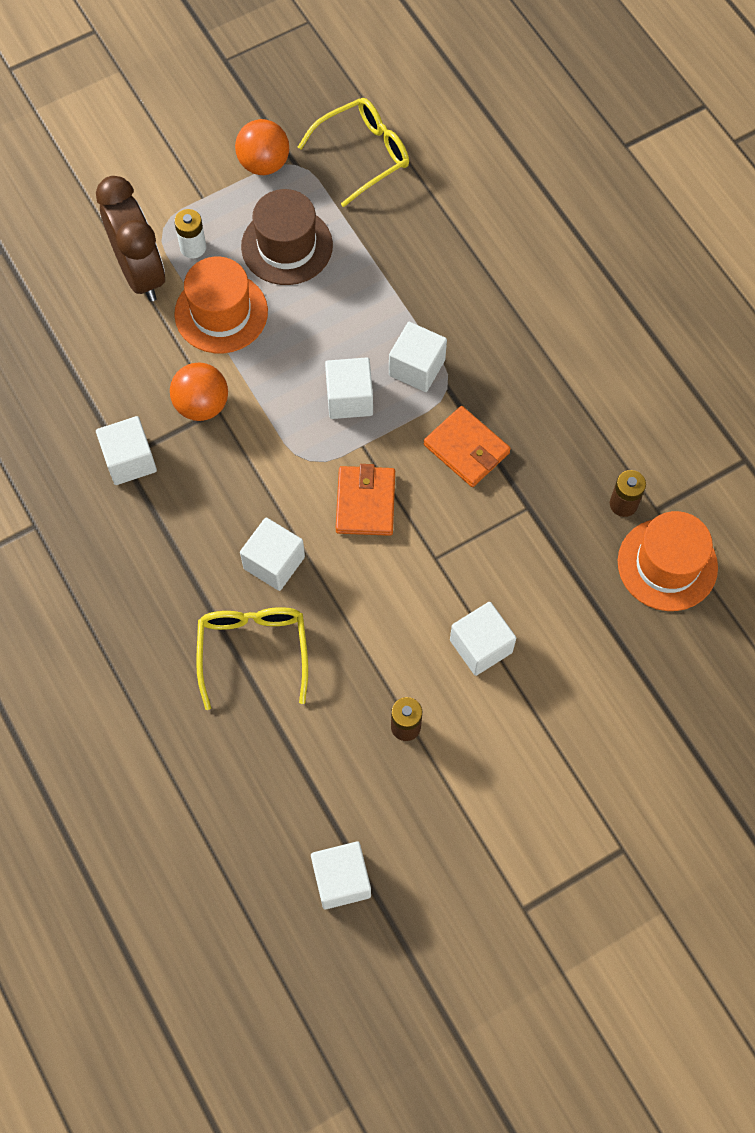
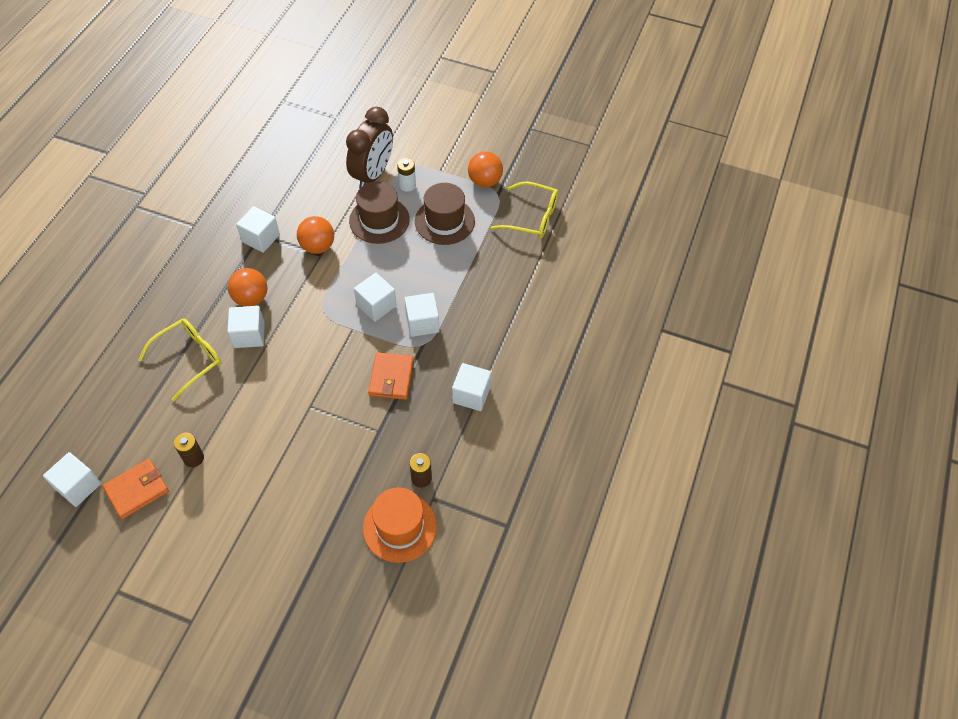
camera: 50 degrees right, 10 degrees down
(218, 527) = (251, 298): none -> orange ball
(221, 313) = (379, 220): orange hat -> brown hat
(365, 503) = (318, 352): orange wallet -> orange wallet (137, 490)
(481, 646) = (271, 463): white cube -> white cube (471, 395)

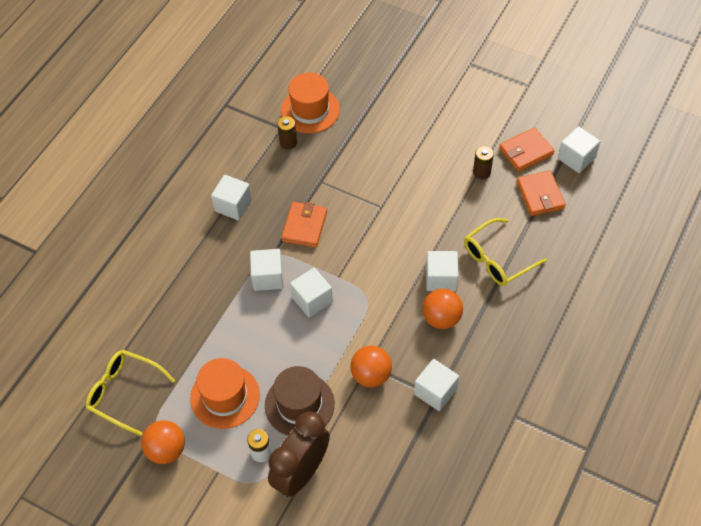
camera: 170 degrees left, 0 degrees up
(130, 435) = (540, 195): none -> orange wallet
(444, 221) = (225, 396): brown hat -> orange hat

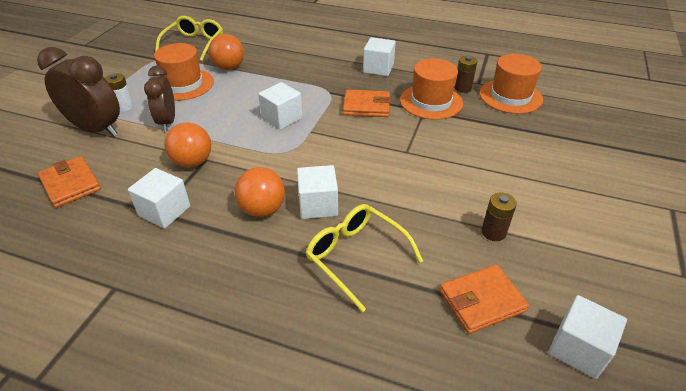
camera: 80 degrees right, 15 degrees down
(166, 450) = (140, 65): orange ball -> orange ball (229, 67)
(268, 277) = (304, 92): white cube -> none
(299, 404) = (167, 122): brown hat -> brown clock
(307, 173) = (431, 101): none -> orange hat
(526, 151) = (555, 279): orange wallet -> orange wallet (71, 184)

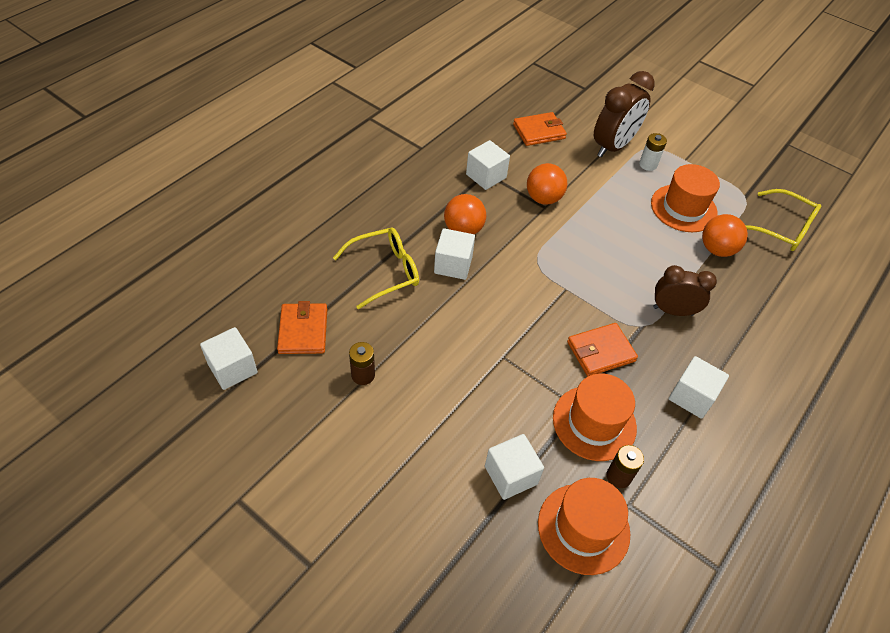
camera: 105 degrees right, 10 degrees up
(167, 122) = (613, 190): brown clock -> brown clock (673, 311)
(282, 118) = (596, 272): white cube -> white cube (511, 475)
(366, 106) = (600, 351): orange wallet -> orange wallet turned 45 degrees clockwise

